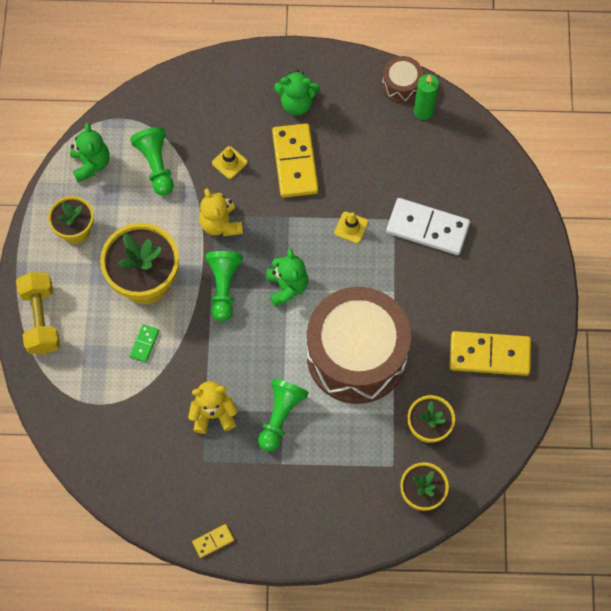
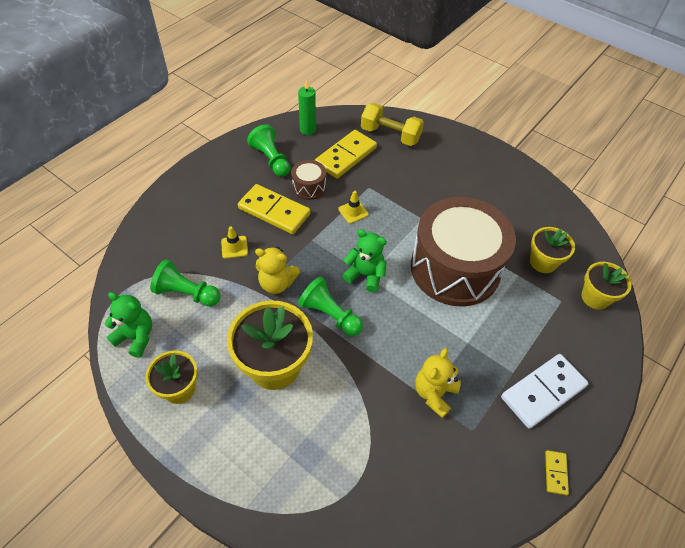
camera: 55 degrees left, 15 degrees down
(41, 319) = (232, 478): yellow dumbbell -> yellow dumbbell (390, 135)
(144, 344) = (330, 404): green domino -> none
(280, 416) = (470, 347): green pawn -> green pawn (271, 160)
(296, 103) = (232, 184): green teddy bear -> none
(401, 85) = (279, 129): brown drum -> brown drum (309, 187)
(427, 228) = (391, 175): white domino -> white domino (543, 392)
(489, 354) = (509, 199): yellow domino -> yellow domino (346, 156)

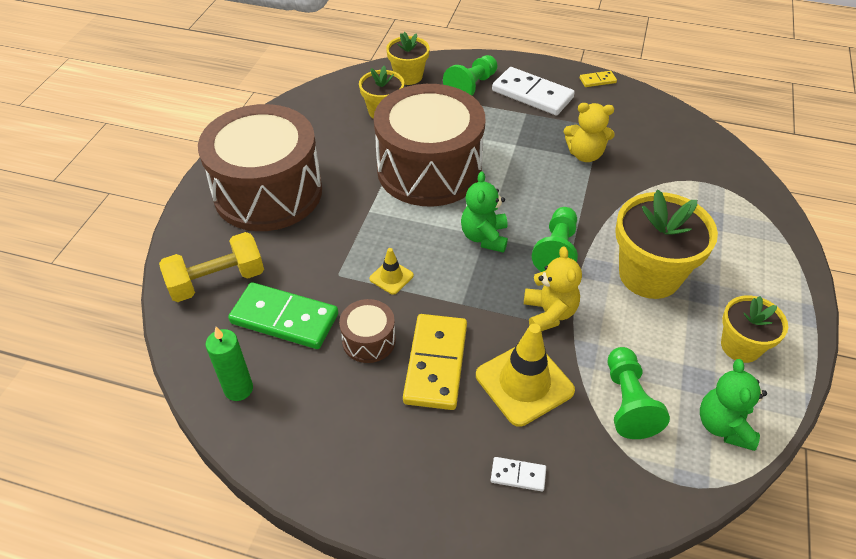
camera: 110 degrees left, 5 degrees down
(182, 221) = (518, 475): none -> white domino
(234, 247) = (524, 383): yellow traffic cone -> yellow traffic cone, size x2.00
(271, 160) = (331, 411): green pawn -> green pawn (471, 87)
(346, 156) = (284, 319): yellow domino -> green domino
(390, 135) = (217, 281): yellow dumbbell -> yellow dumbbell turned 60 degrees clockwise
(463, 172) = (268, 192): none -> brown drum

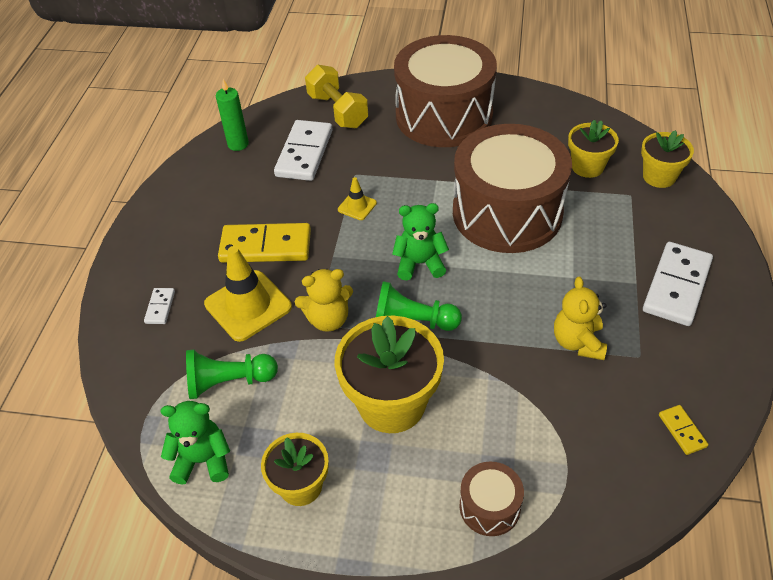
camera: 85 degrees right, 0 degrees up
(284, 319) = (304, 153): green domino -> white domino
(369, 340) = (286, 203): brown drum -> brown drum (489, 507)
(471, 87) = (665, 230): green pawn -> none
(597, 80) = (741, 353): yellow domino -> yellow domino (682, 431)

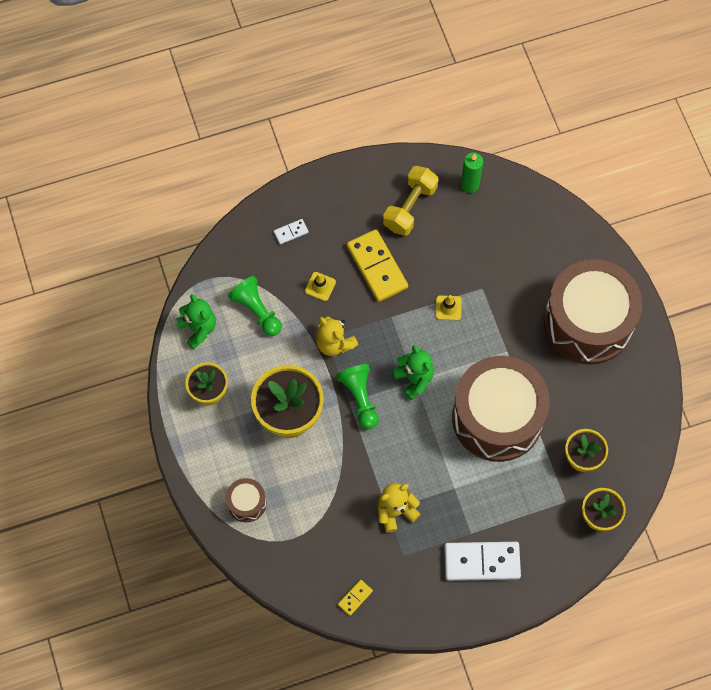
camera: 60 degrees right, 20 degrees up
(248, 305) = (320, 286): yellow traffic cone -> yellow traffic cone, size x0.50
(304, 153) = (485, 239): white domino -> none
(337, 111) = (549, 237): yellow dumbbell -> yellow dumbbell (410, 207)

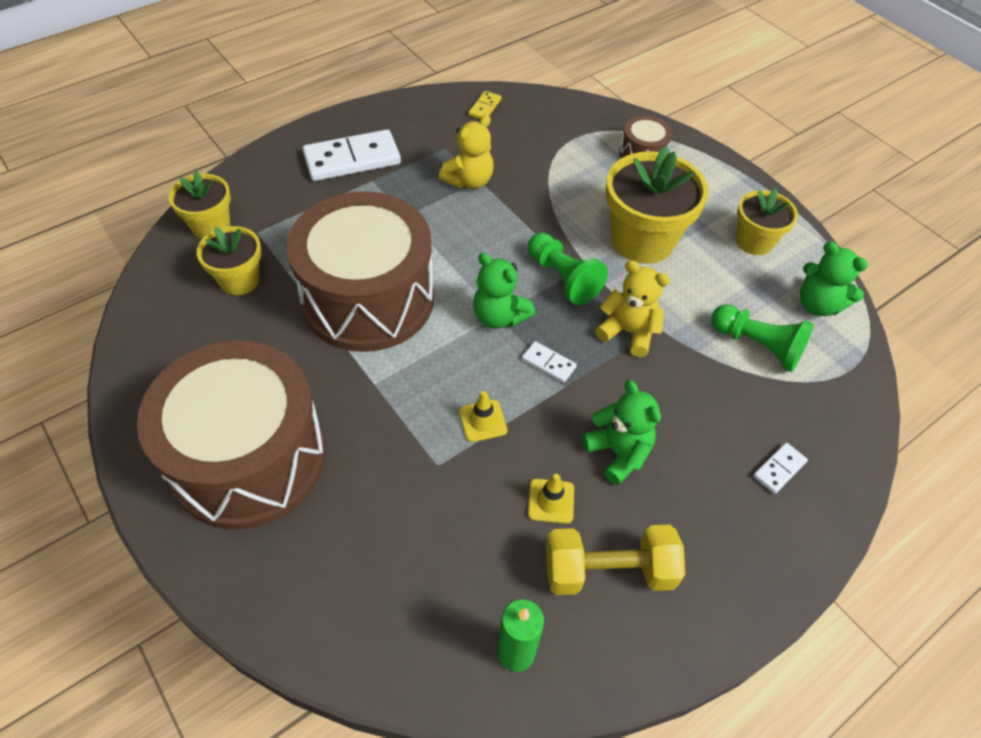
camera: 160 degrees right, 15 degrees down
(320, 286) = (689, 400): yellow traffic cone -> yellow traffic cone (551, 501)
(377, 267) = (618, 452): yellow domino -> green teddy bear
(395, 335) = (548, 363): none -> white domino
(410, 207) = (608, 571): yellow dumbbell -> yellow dumbbell turned 75 degrees clockwise

